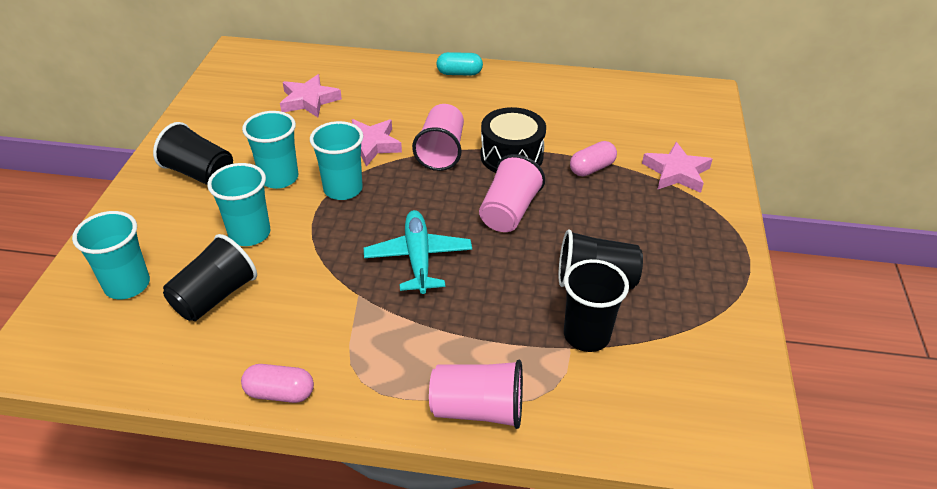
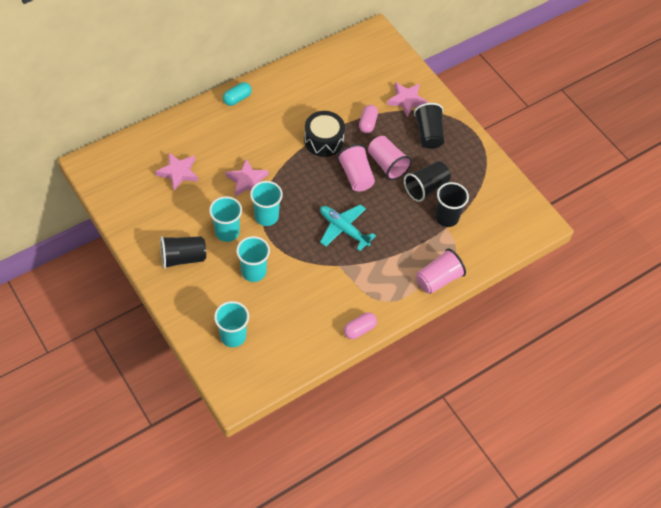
camera: 45 degrees left, 15 degrees up
(215, 296) = (279, 312): black cup -> black cup (428, 134)
(441, 152) = (287, 161): pink cup -> pink cup (387, 164)

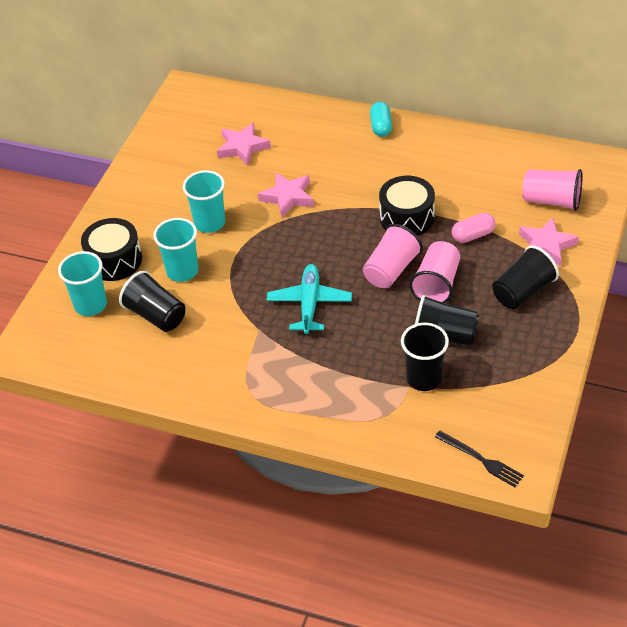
camera: 60 degrees right, 10 degrees down
(183, 258) = (147, 213): black cup -> black cup (156, 315)
(207, 300) = (114, 260): none -> black drum
(237, 99) = (381, 126): turquoise capsule -> turquoise capsule turned 75 degrees clockwise
(266, 216) = (260, 238): turquoise cup -> none
(359, 329) = (194, 396): pink capsule -> none
(438, 279) = (330, 423): pink cup -> pink cup (551, 201)
(520, 233) = (481, 460): none -> black fork

